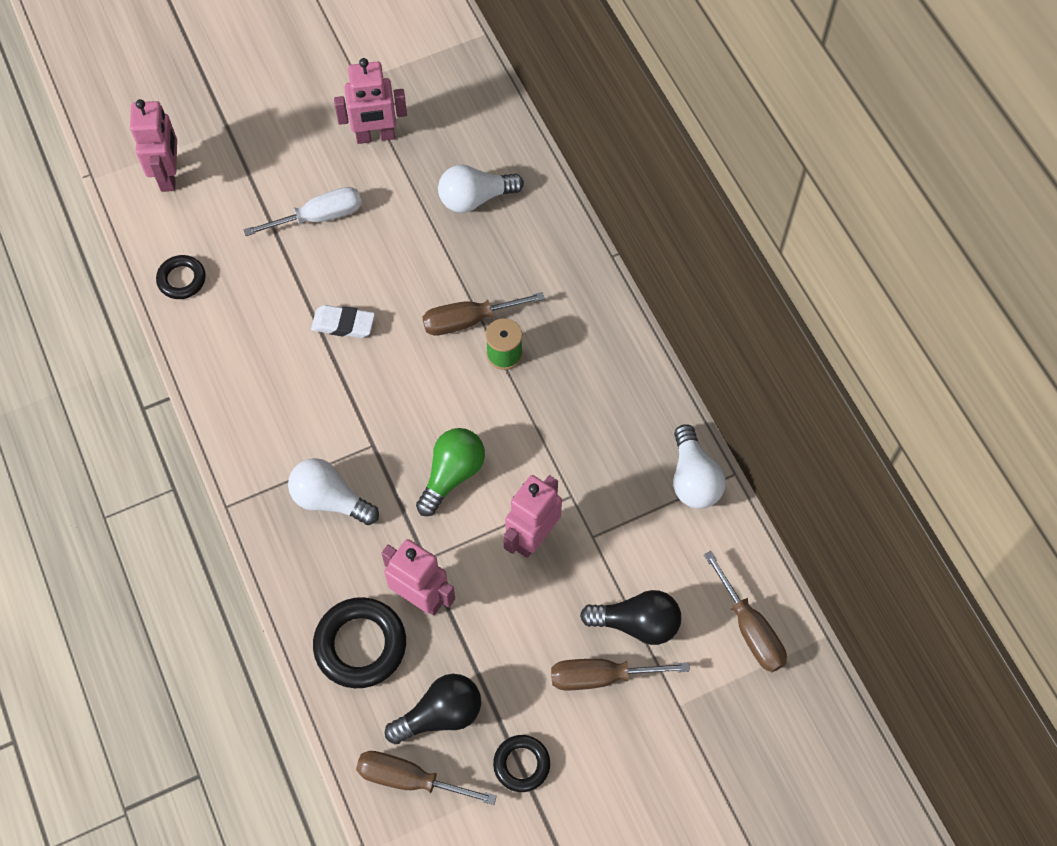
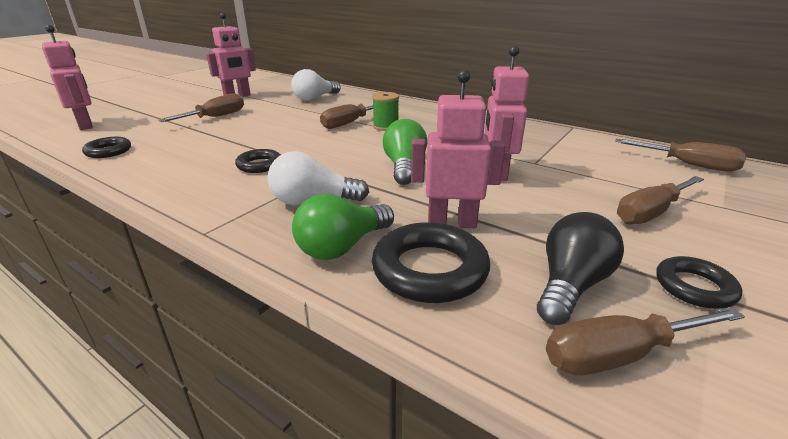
camera: 30 degrees left, 35 degrees down
(315, 395) = (259, 165): none -> black ring
(317, 583) = (342, 247): none -> green light bulb
(319, 217) = (215, 117): white screwdriver -> brown screwdriver
(343, 324) = (261, 140): white eraser -> none
(637, 623) = (625, 183): black light bulb -> none
(693, 479) = (556, 133): white light bulb -> none

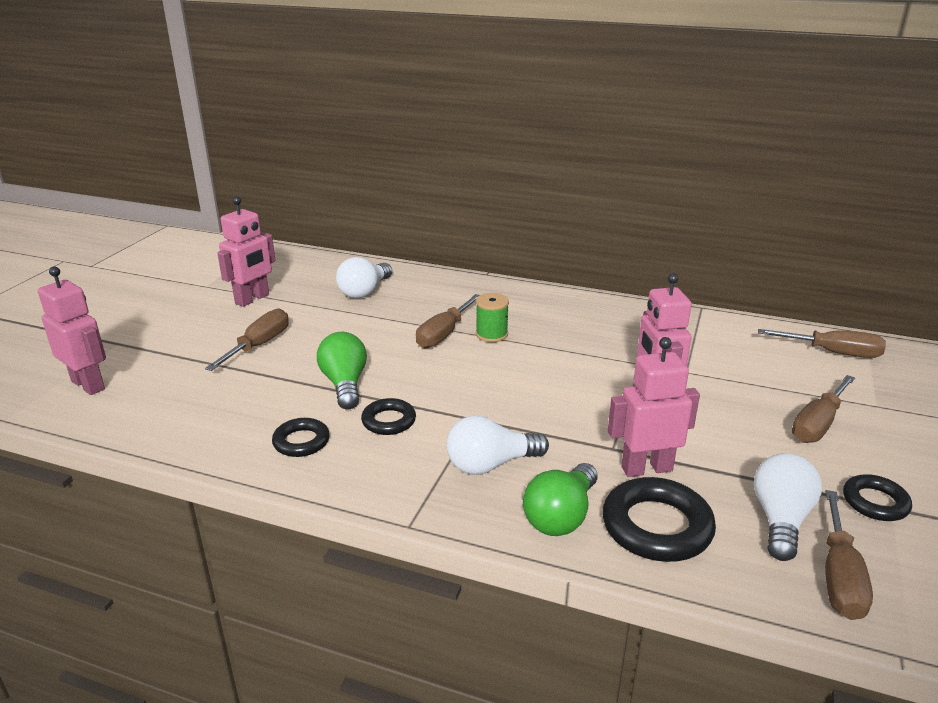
camera: 15 degrees left, 0 degrees up
(108, 151) = (174, 427): black ring -> black ring (301, 442)
(404, 167) = (554, 399): green light bulb -> green light bulb (345, 384)
(570, 285) = (780, 520): black light bulb -> white light bulb
(619, 355) = (839, 576): brown screwdriver -> brown screwdriver turned 45 degrees counterclockwise

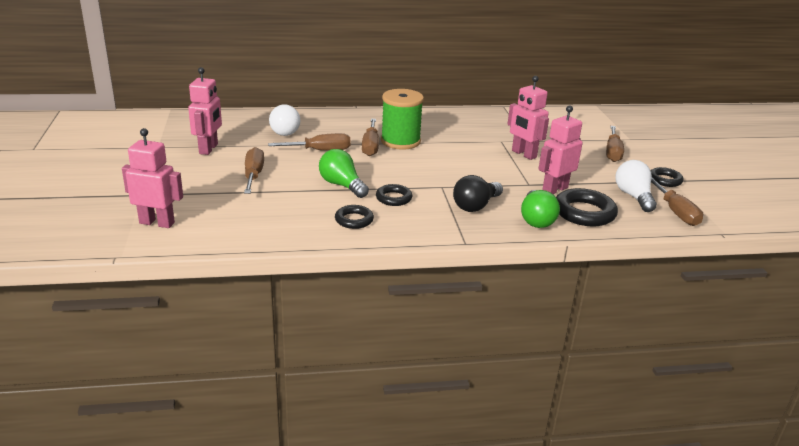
camera: 30 degrees left, 0 degrees up
(490, 464) = (475, 206): white light bulb -> black light bulb
(491, 334) = (400, 141): green spool -> green spool, size x1.79
(833, 353) = (590, 118): brown screwdriver -> brown screwdriver (320, 150)

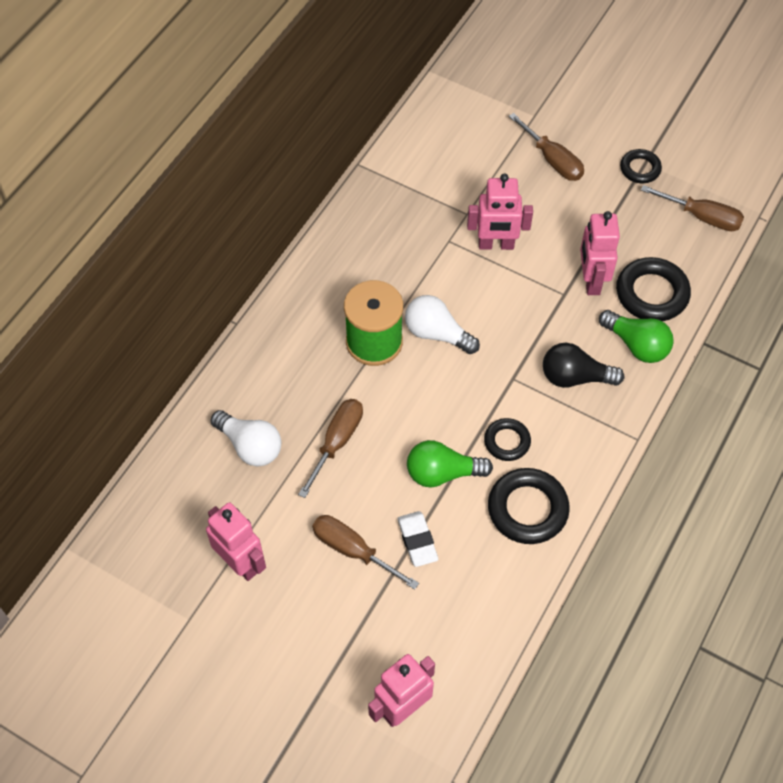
camera: 50 degrees left, 30 degrees up
(284, 192) = (417, 541): none -> white eraser
(354, 220) = (527, 509): black ring -> black ring, size x1.69
(370, 146) = (364, 382): brown screwdriver -> none
(475, 206) = (575, 377): black light bulb -> black light bulb turned 105 degrees clockwise
(633, 196) = (651, 225): white light bulb -> white light bulb (436, 333)

